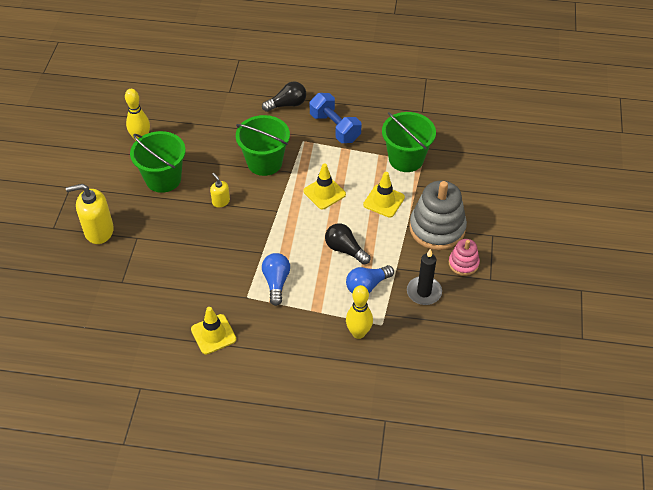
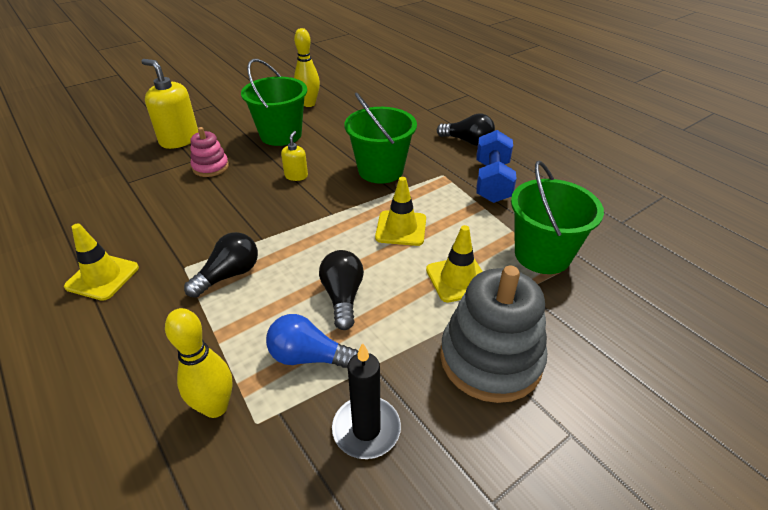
camera: 45 degrees right, 10 degrees down
(276, 282) = (229, 275): blue light bulb -> black light bulb
(463, 263) = (474, 438): pink stacking toy -> pink stacking toy (210, 167)

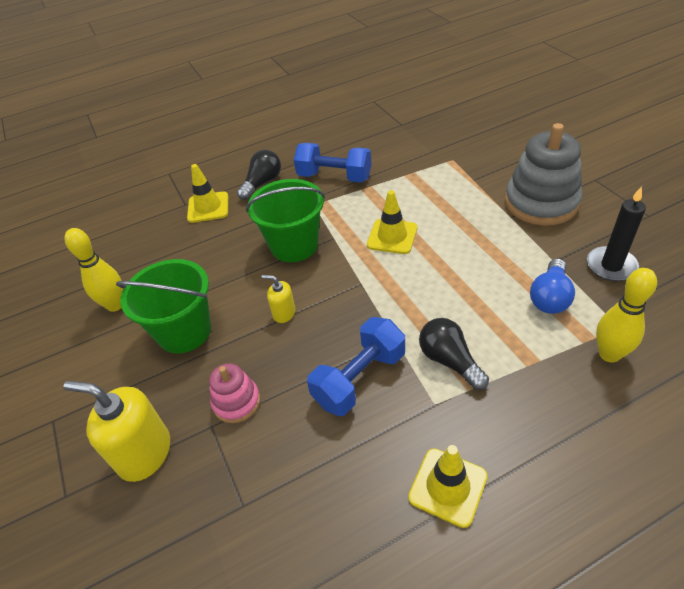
camera: 75 degrees left, 5 degrees up
(179, 139) = (144, 453): yellow soap dispenser -> yellow soap dispenser turned 60 degrees clockwise
(219, 222) = (359, 378): none -> blue dumbbell
(343, 297) = (481, 276): black light bulb -> none
(458, 279) = (460, 209): yellow traffic cone -> yellow traffic cone (208, 207)
(542, 255) = (435, 165): green bucket -> none

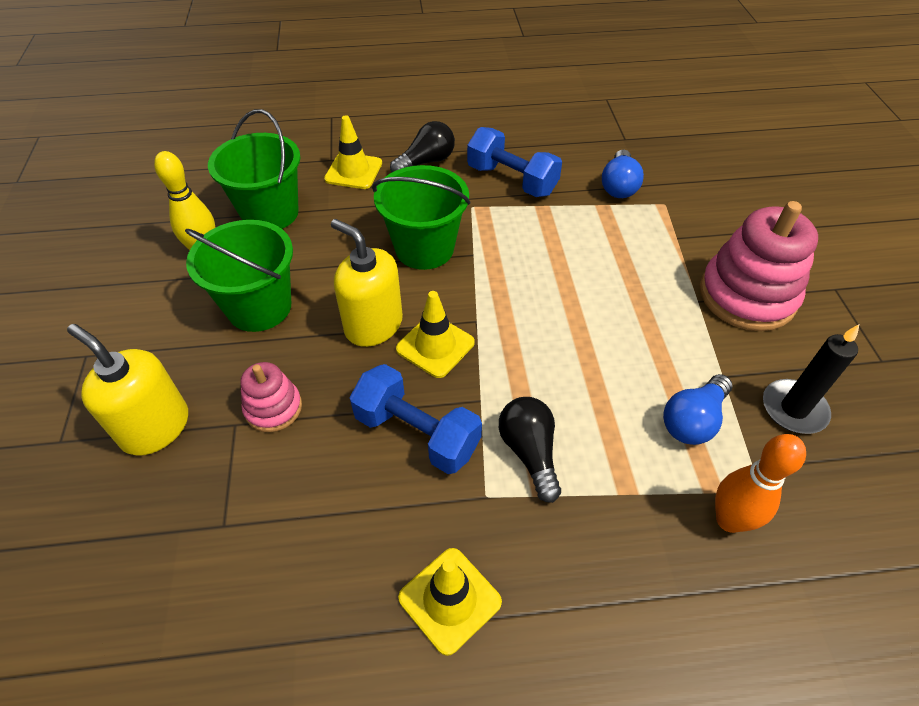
camera: 15 degrees right, 5 degrees up
(156, 259) = (270, 213): none -> green bucket
(284, 313) = (373, 325): yellow soap dispenser -> yellow soap dispenser, size x1.92
(359, 378) = (417, 433): blue dumbbell -> blue dumbbell turned 60 degrees clockwise
(392, 236) = (541, 276): yellow traffic cone -> yellow traffic cone (435, 346)
(414, 157) = (619, 186): none -> blue light bulb
(541, 203) = (747, 296): grey stacking toy -> pink stacking toy
(609, 354) = (729, 520): yellow bowling pin -> orange bowling pin

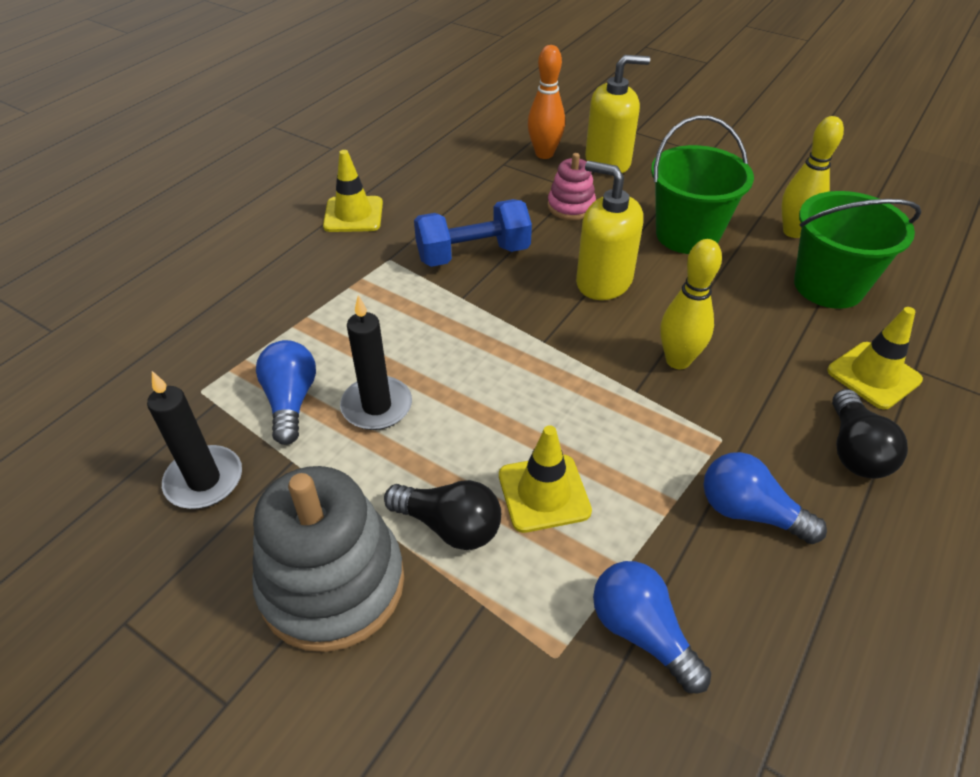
camera: 130 degrees right, 5 degrees down
(373, 325) = (603, 281): yellow soap dispenser -> yellow soap dispenser turned 135 degrees counterclockwise
(424, 248) = (678, 360): green bucket -> yellow bowling pin
(435, 346) = (542, 303): yellow traffic cone -> yellow traffic cone (544, 493)
(512, 180) = (749, 512): blue dumbbell -> blue light bulb
(529, 452) = (390, 295): black light bulb -> black light bulb (449, 526)
(635, 367) = (377, 406): none -> black candle
(729, 520) = (214, 355): orange bowling pin -> orange bowling pin (544, 154)
(747, 296) = (332, 583): pink stacking toy -> grey stacking toy

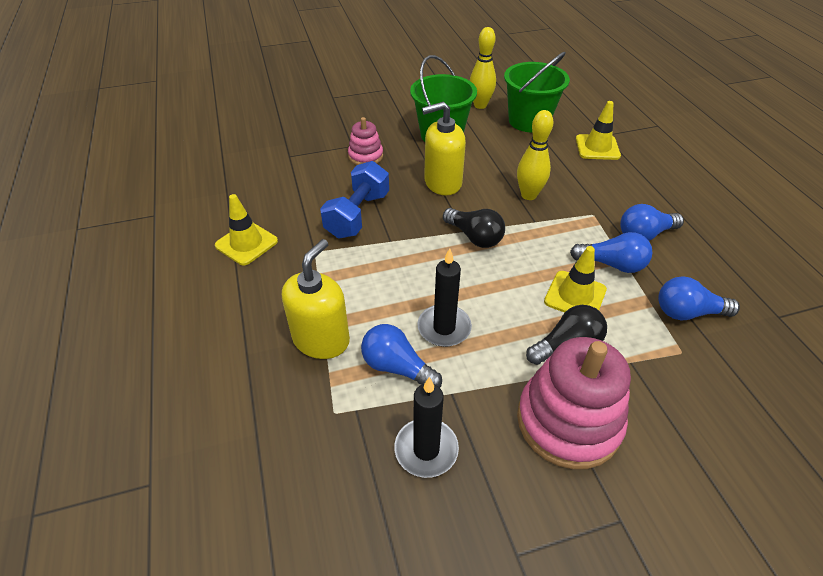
camera: 50 degrees left, 0 degrees up
(332, 583) = (568, 421): grey stacking toy -> pink stacking toy
(544, 154) = (304, 137): orange bowling pin -> none
(608, 162) = (345, 121): yellow soap dispenser -> yellow soap dispenser (321, 339)
(644, 504) = (612, 264): none -> blue light bulb
(854, 450) = (635, 182): black light bulb -> black light bulb (474, 237)

